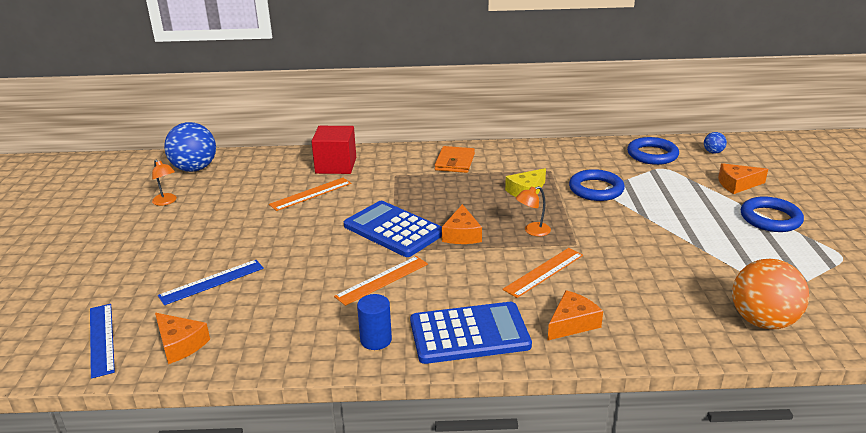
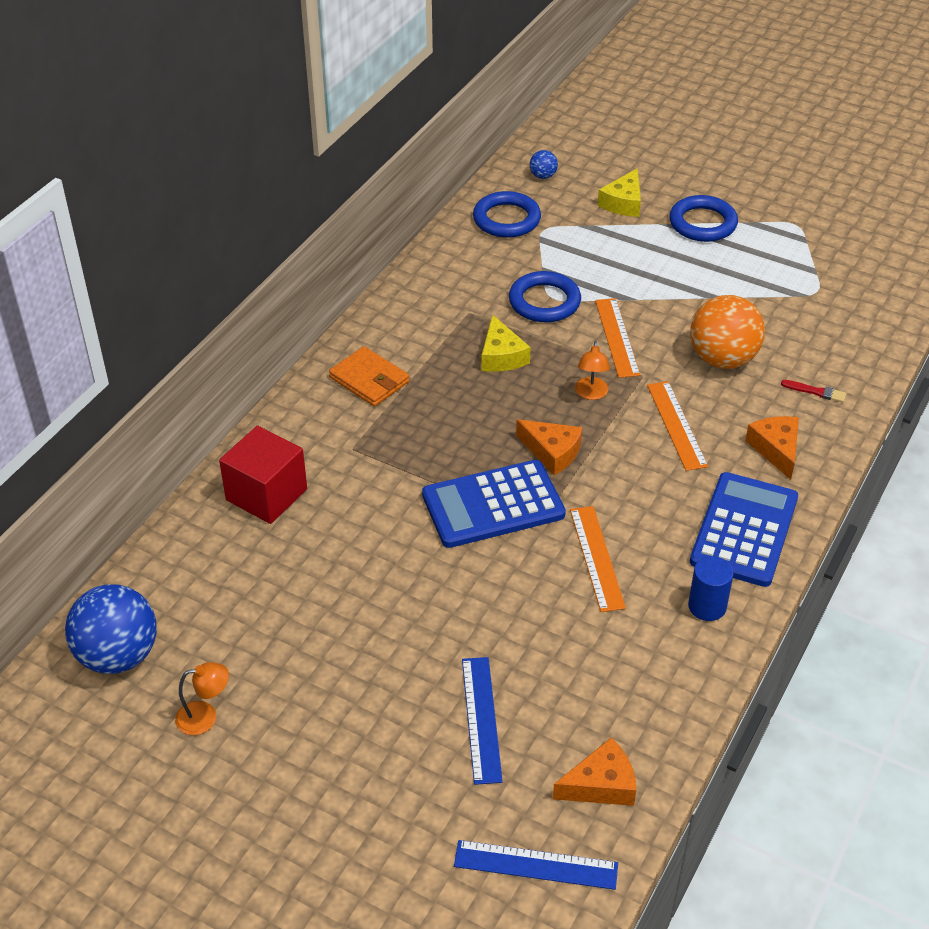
camera: 60 degrees left, 15 degrees up
(311, 194) = (329, 549): orange ruler -> orange ruler (617, 337)
(662, 323) = (816, 392): none -> red brush
(737, 184) = (623, 203): orange cheese -> yellow cheese
(762, 321) = (853, 330): orange ball -> orange ball (722, 359)

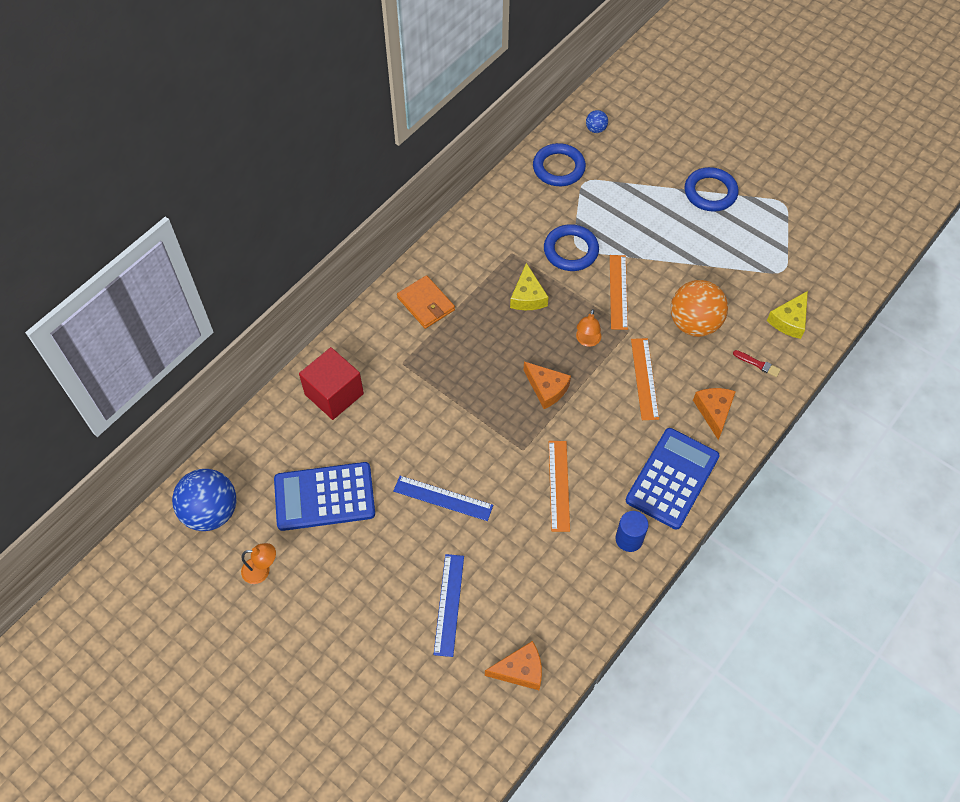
camera: 10 degrees right, 15 degrees up
(493, 505) = (494, 428): blue calculator -> blue calculator (324, 496)
(536, 864) = (462, 723): blue ruler -> blue ruler (443, 498)
(623, 203) = (653, 164): yellow cheese -> yellow cheese (789, 320)

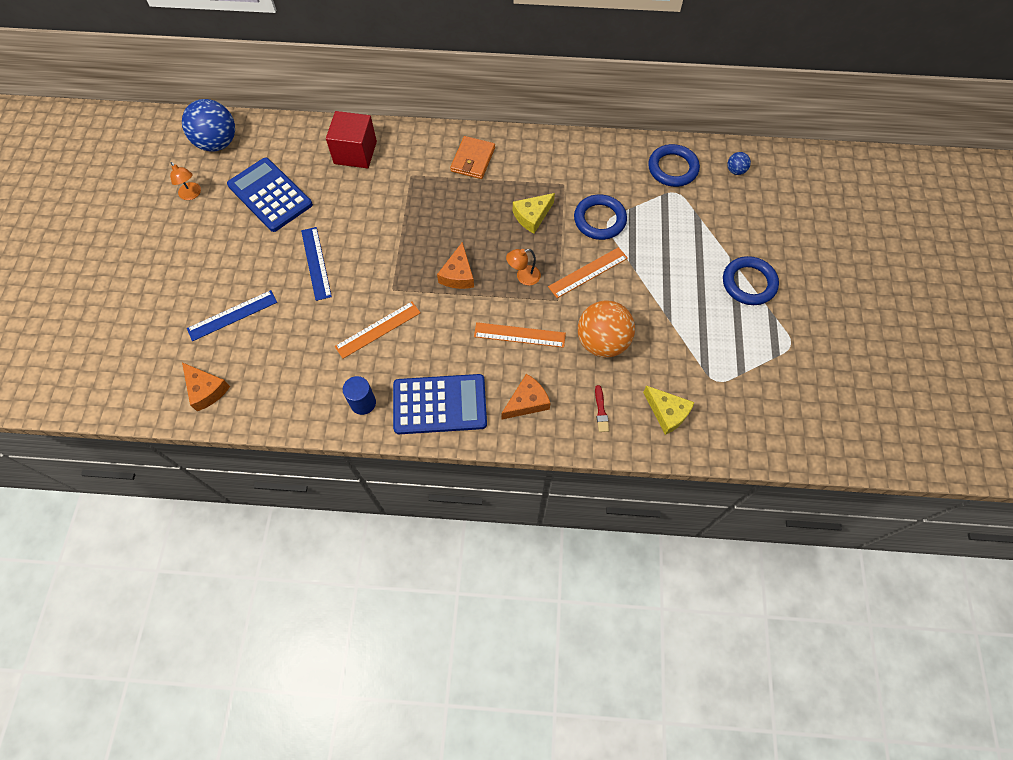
camera: 55 degrees right, 5 degrees up
(645, 378) = (519, 335): orange ruler -> orange ruler turned 45 degrees clockwise
(789, 320) = (667, 412): yellow cheese -> yellow cheese turned 135 degrees counterclockwise

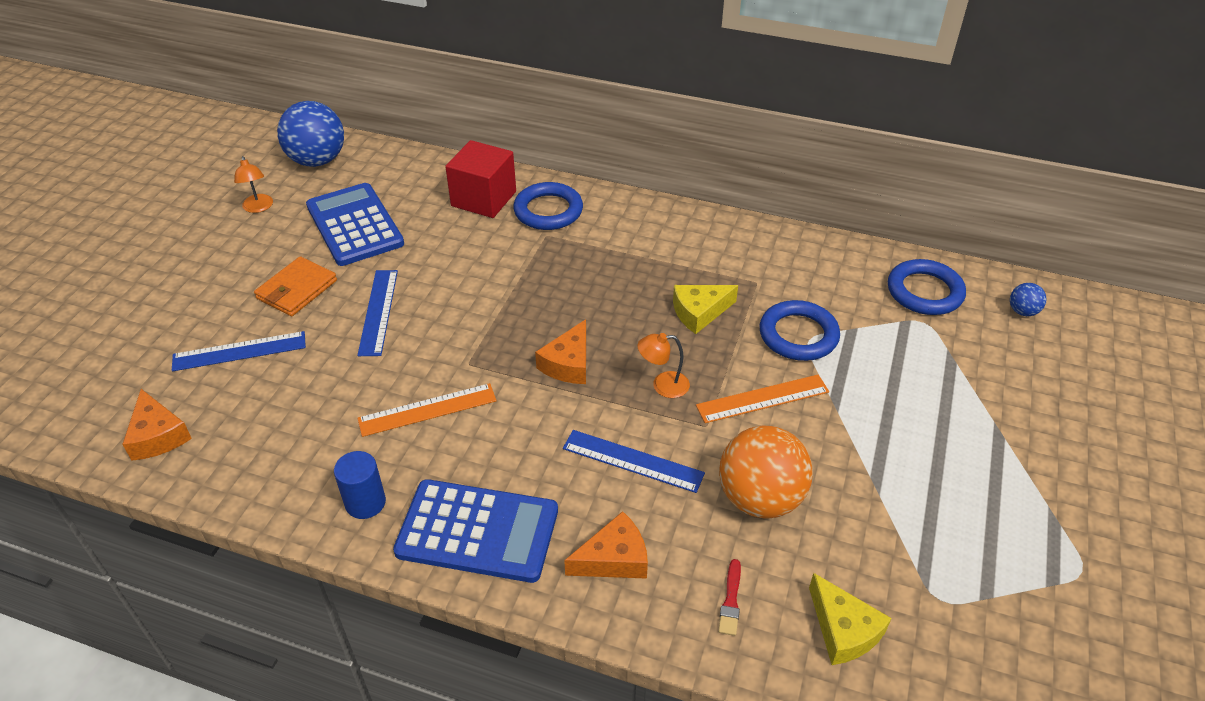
camera: 15 degrees right, 20 degrees down
(473, 159) = (637, 232): orange wallet -> orange wallet (297, 289)
(519, 335) = (632, 461): orange ruler -> blue ruler
(749, 283) = (1020, 465): blue ring -> blue ring (548, 211)

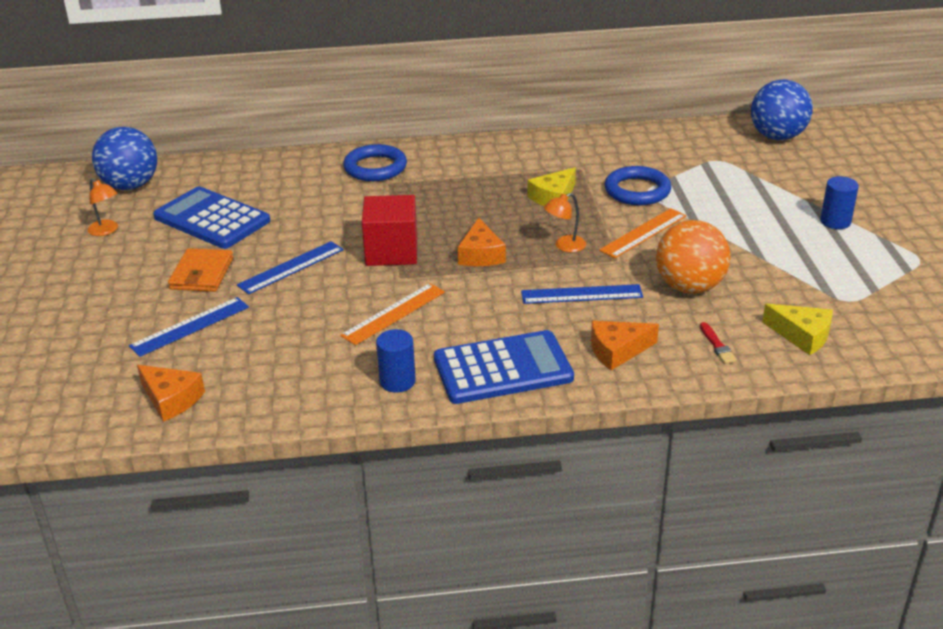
camera: 25 degrees left, 10 degrees down
(378, 312) = (291, 267): blue ruler -> blue ruler turned 75 degrees clockwise
(483, 199) = (312, 174): red cube -> red cube (391, 251)
(614, 559) = (617, 351): orange cheese -> orange cheese turned 150 degrees counterclockwise
(924, 292) = (704, 143): blue ring -> none
(1008, 468) = (835, 221): none -> blue cylinder
(1022, 311) = (777, 136): blue ball -> blue ball, size x2.24

